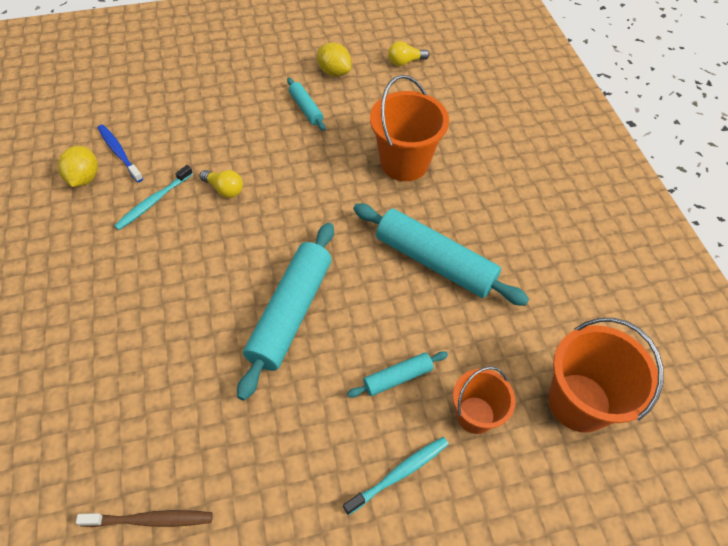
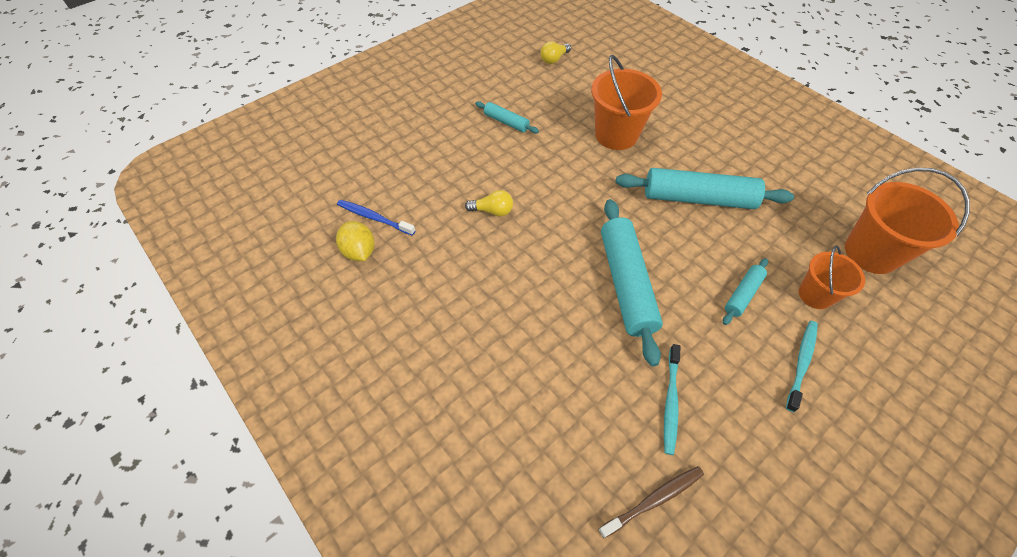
camera: 25 degrees left, 0 degrees up
(153, 202) = (439, 246): turquoise toothbrush -> turquoise toothbrush (670, 402)
(334, 72) = (505, 86): yellow lemon -> none

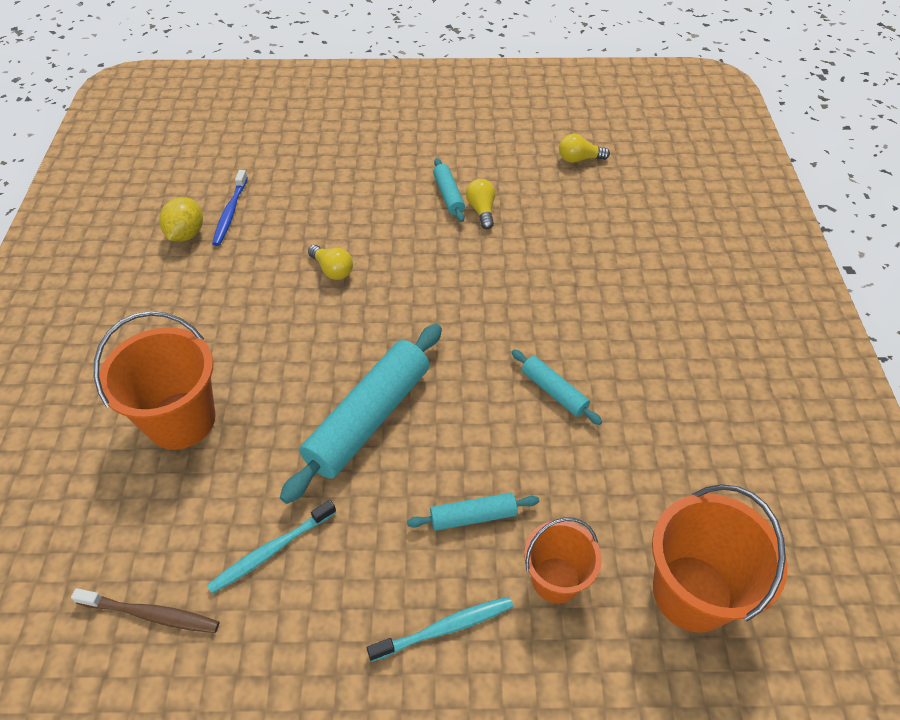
camera: 40 degrees right, 5 degrees down
(374, 217) = (230, 213): blue toothbrush -> blue toothbrush turned 150 degrees counterclockwise
(537, 120) = (481, 210): none -> yellow light bulb
(616, 135) = (547, 272): orange bucket -> orange bucket (181, 420)
(698, 198) = (554, 392): turquoise rolling pin -> turquoise rolling pin, size x0.50

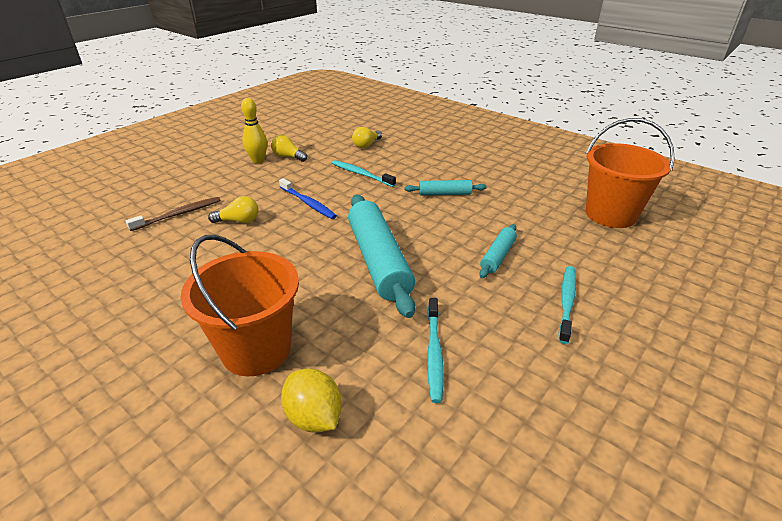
camera: 50 degrees left, 15 degrees down
(151, 614) = (424, 453): brown toothbrush -> brown toothbrush (179, 214)
(186, 234) = (83, 266): yellow lemon -> yellow lemon (314, 417)
(230, 213) = (106, 238): blue toothbrush -> blue toothbrush (308, 203)
(448, 195) = (258, 160): turquoise rolling pin -> yellow bowling pin
(514, 292) = (361, 174): none -> turquoise toothbrush
(556, 580) = (567, 249): orange bucket -> none
(579, 159) = (305, 120): yellow light bulb -> yellow light bulb (366, 145)

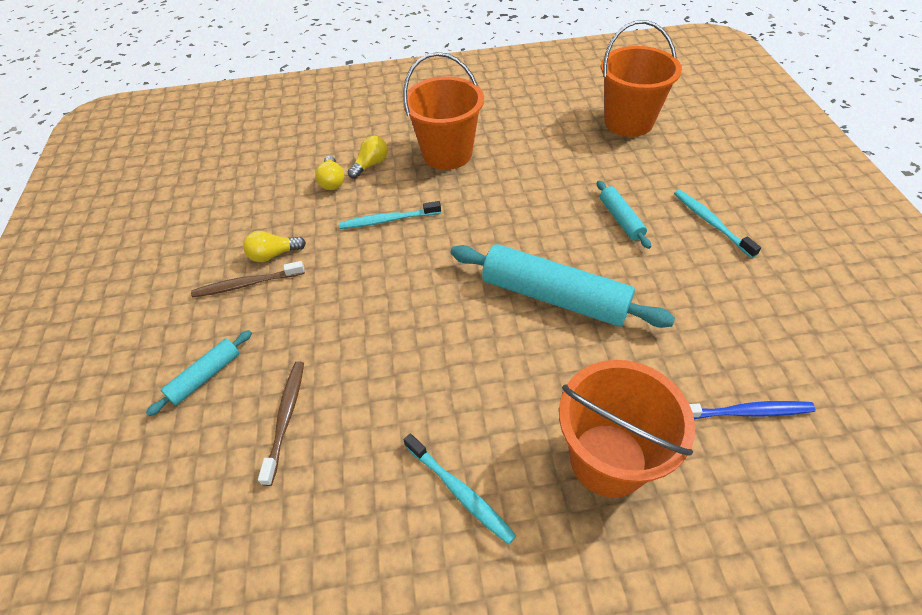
camera: 45 degrees left, 15 degrees up
(239, 221) = (366, 367): yellow light bulb -> yellow light bulb (371, 165)
(258, 160) = (246, 284): yellow bowling pin -> brown toothbrush
(308, 203) = (397, 291): blue toothbrush -> blue toothbrush (746, 412)
(314, 417) = (727, 459): yellow lemon -> none
(434, 353) = (709, 337): turquoise toothbrush -> turquoise toothbrush (460, 492)
(445, 194) = (493, 188): turquoise rolling pin -> turquoise rolling pin (205, 376)
(448, 165) = (447, 154): none -> orange bucket

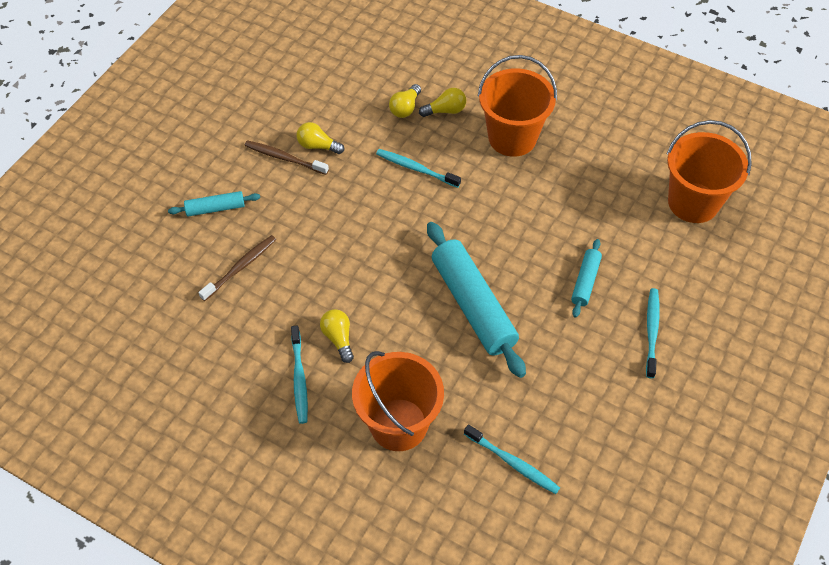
camera: 35 degrees right, 5 degrees up
(461, 416) = (338, 338): none -> yellow light bulb
(746, 412) = (513, 463): blue toothbrush -> turquoise toothbrush

